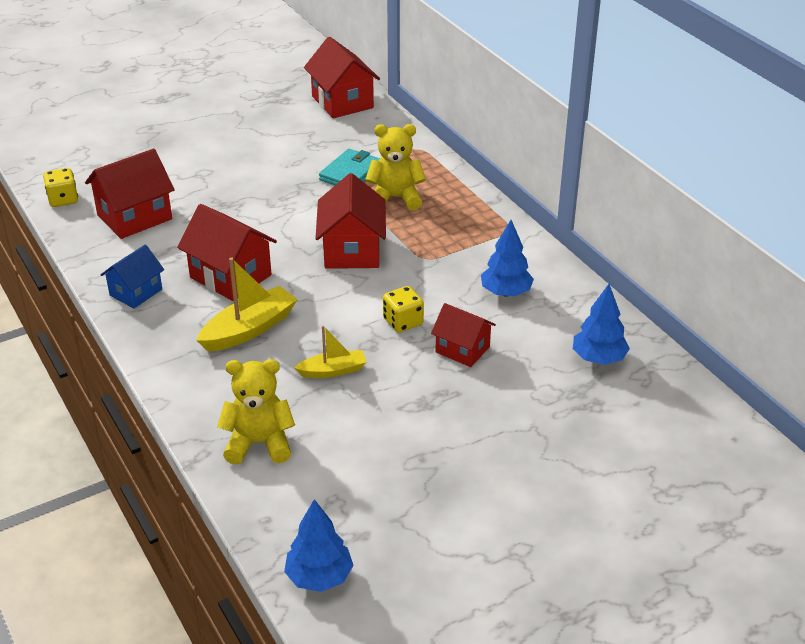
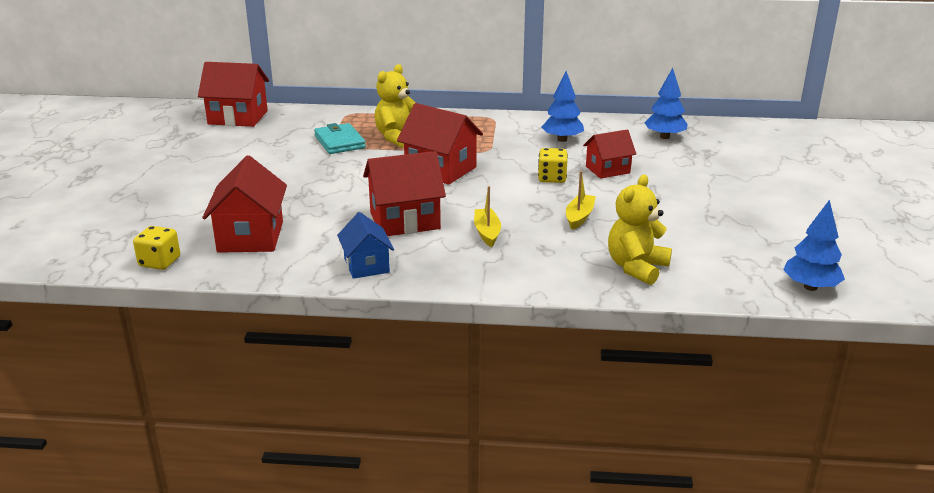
camera: 55 degrees left, 10 degrees down
(249, 329) = (487, 232): yellow boat -> yellow boat, size x0.61

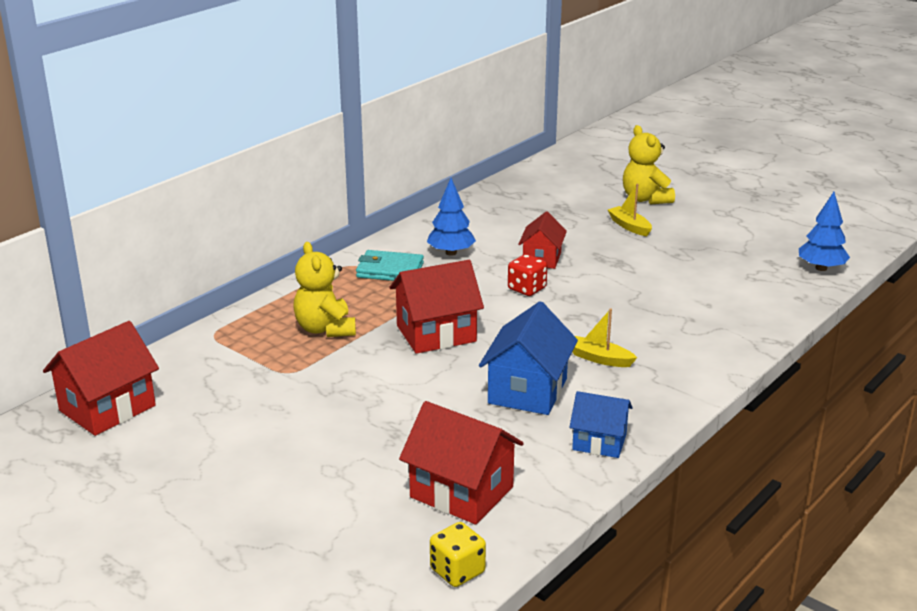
camera: 55 degrees left, 0 degrees up
(339, 142) = (286, 365): turquoise wallet -> turquoise wallet (390, 270)
(405, 220) = (527, 391): red house -> blue house
(552, 178) = (527, 289): yellow dice -> red dice
(579, 217) = (617, 306): yellow boat -> yellow boat (629, 226)
(636, 268) = (731, 318): yellow teddy bear -> yellow teddy bear (645, 199)
(664, 137) = (508, 210): blue tree -> none

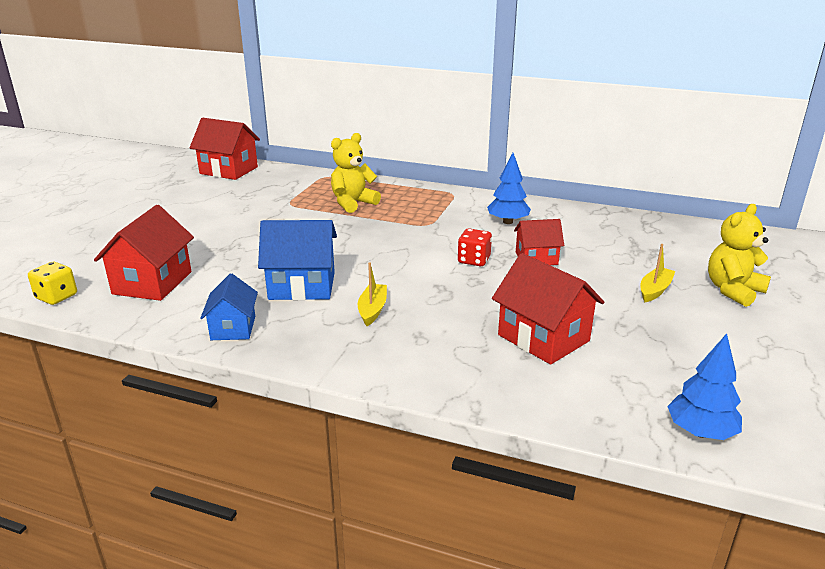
camera: 70 degrees right, 0 degrees up
(390, 270) = (457, 207): turquoise wallet -> none
(436, 333) = (371, 238): red house -> red house (543, 338)

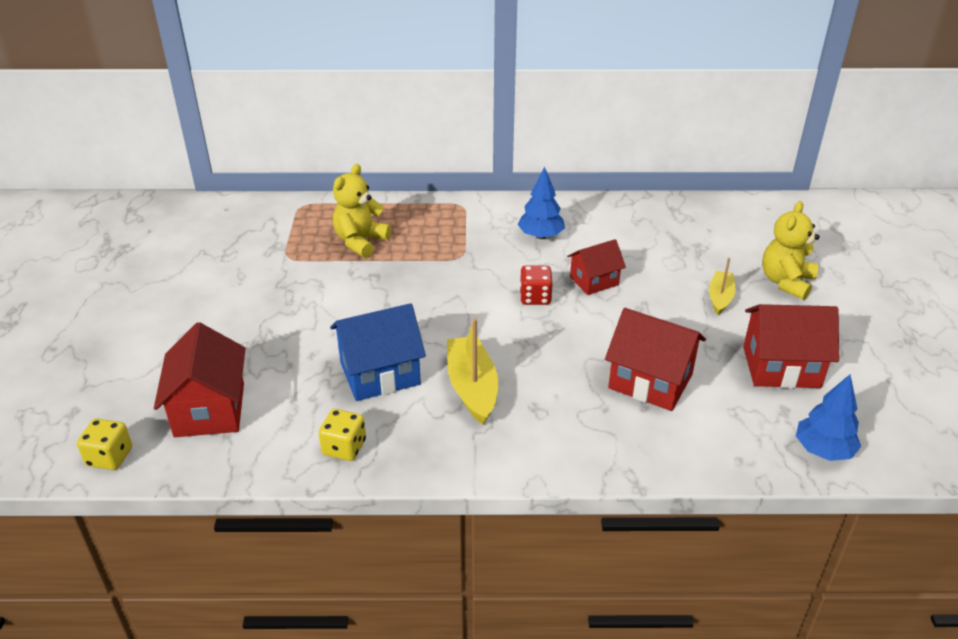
camera: 20 degrees left, 10 degrees up
(229, 170) = (176, 218): red house -> red house (781, 367)
(233, 328) = (344, 447): blue house -> yellow dice
(372, 310) = (472, 387): yellow boat -> yellow boat, size x1.64

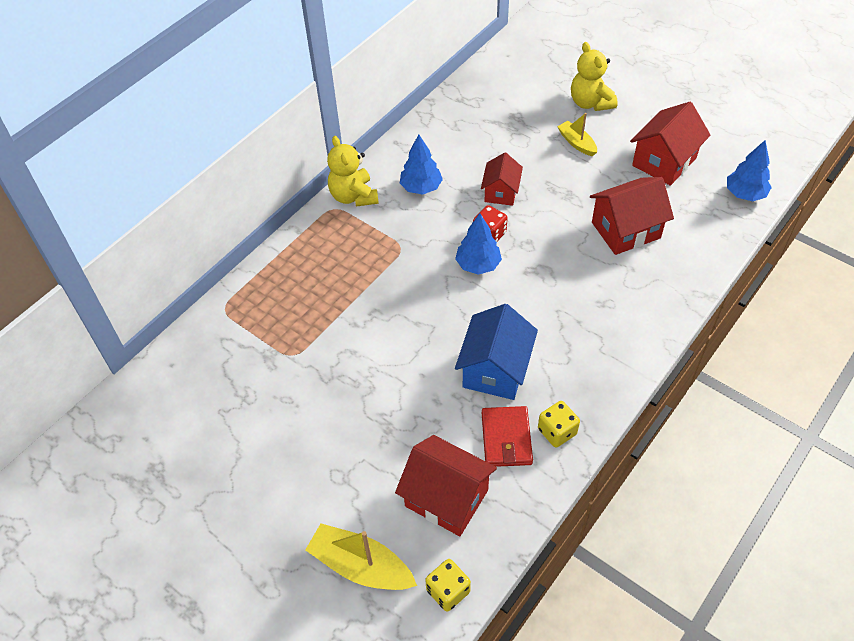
camera: 50 degrees left, 15 degrees up
(307, 417) = (506, 438): none -> red wallet
(360, 242) = (319, 297): yellow teddy bear -> yellow teddy bear (353, 196)
(472, 387) = (554, 325): yellow boat -> yellow boat (361, 566)
(491, 307) = (478, 265): none -> blue tree

